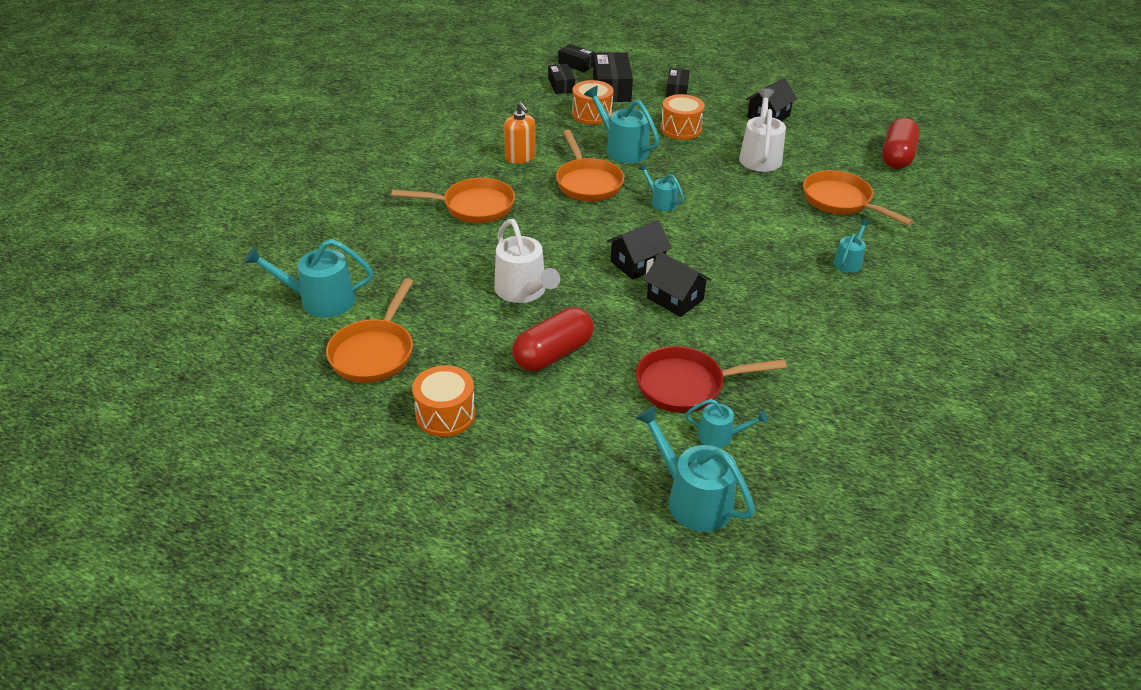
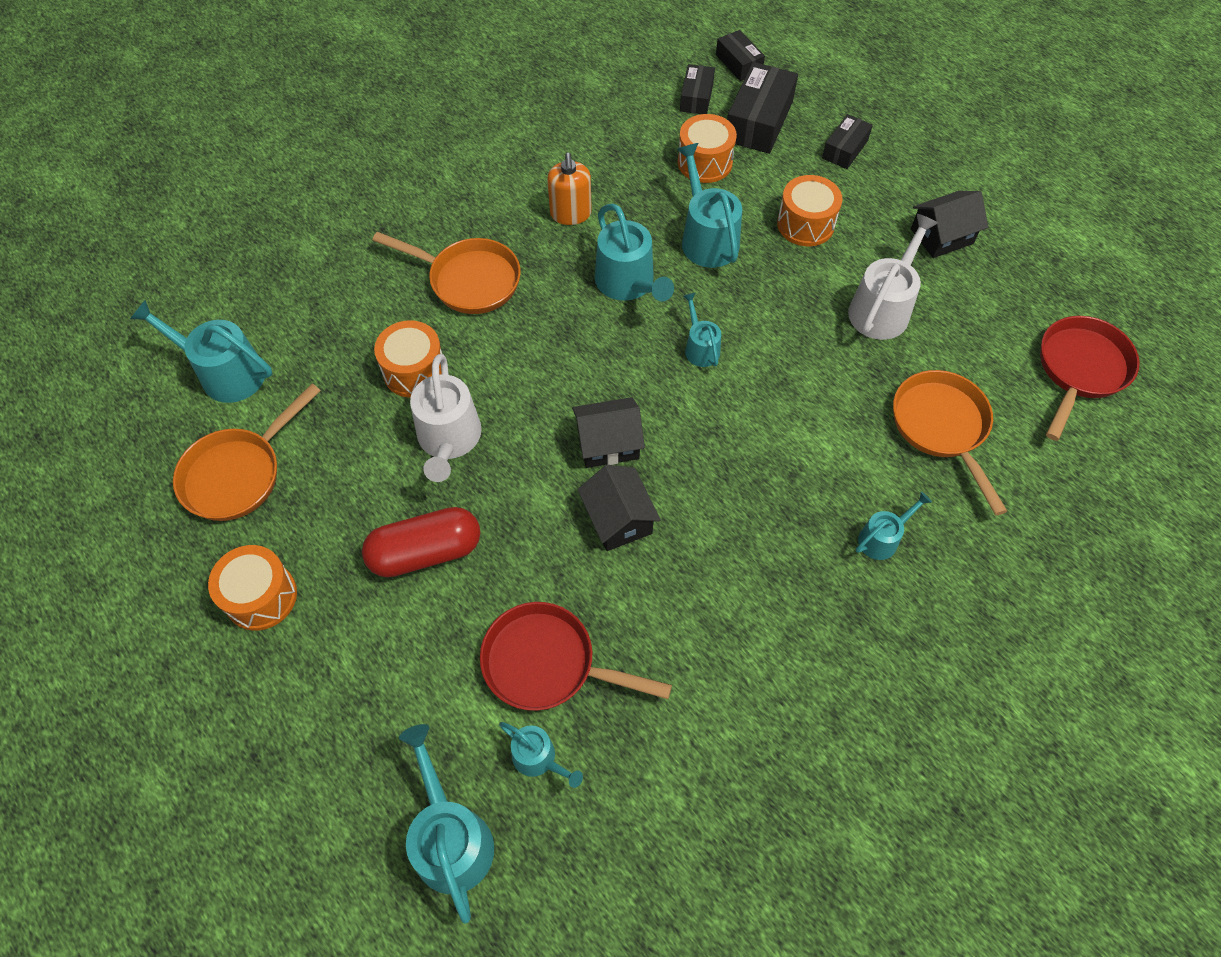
camera: 25 degrees right, 20 degrees up
(469, 262) = (414, 371): none -> orange drum
(587, 182) = (628, 283): orange pan -> turquoise watering can
(897, 156) = (1079, 370): red capsule -> red pan

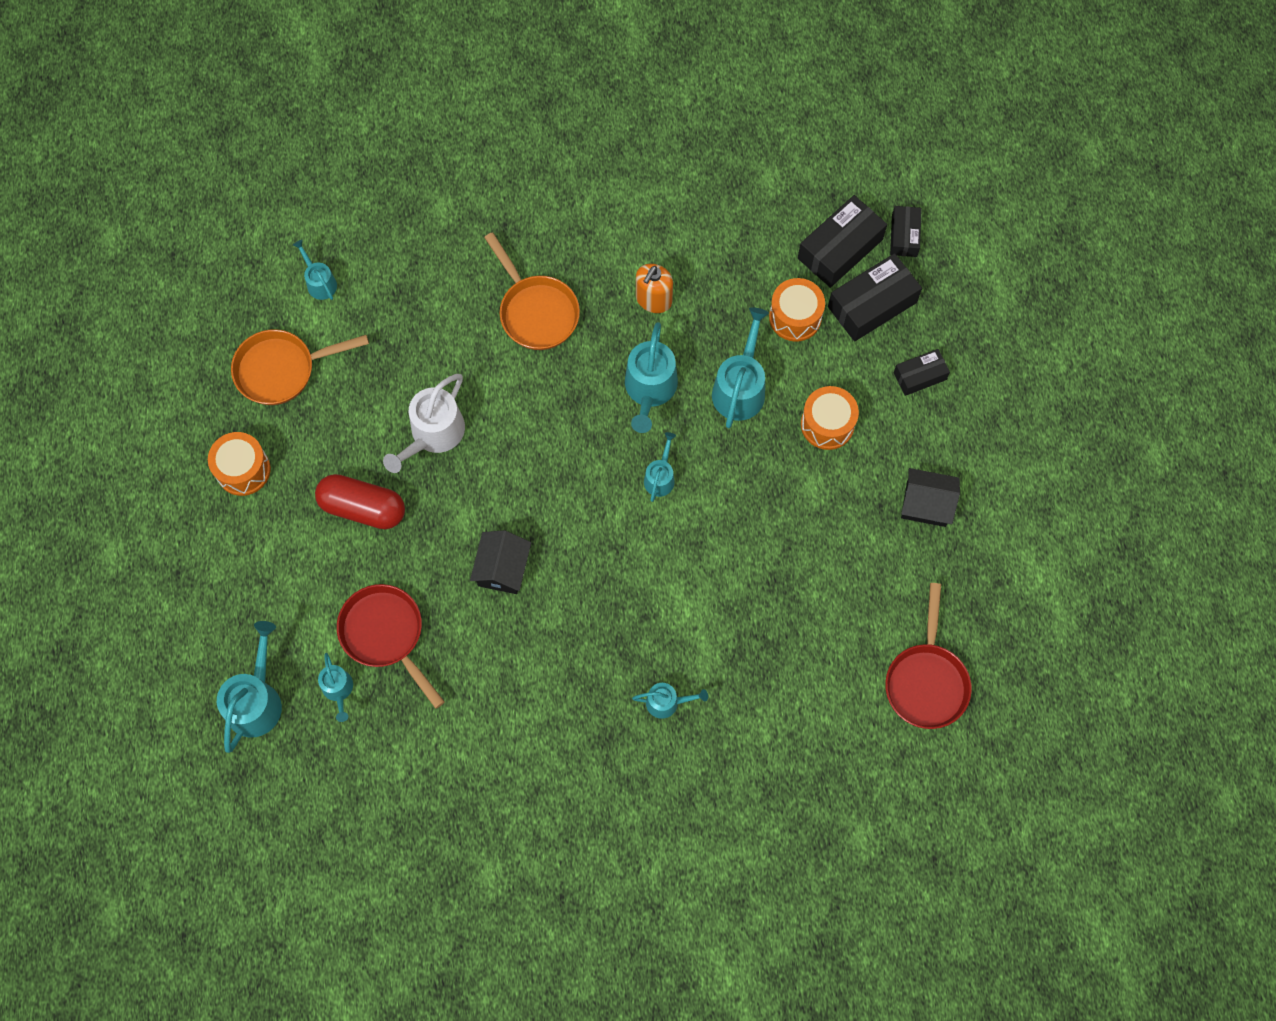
camera: 35 degrees right, 10 degrees up
(225, 373) = (320, 282): turquoise watering can -> turquoise watering can, size x0.57
(414, 371) = (446, 364): orange drum -> none
(608, 443) = (537, 509): black house -> none
(696, 97) = (840, 249): black box -> black box, size x1.70
(882, 308) = (823, 534): white watering can -> none
(942, 428) = (781, 654): orange pan -> none
(1079, 370) = (926, 681): red pan -> red pan turned 120 degrees clockwise

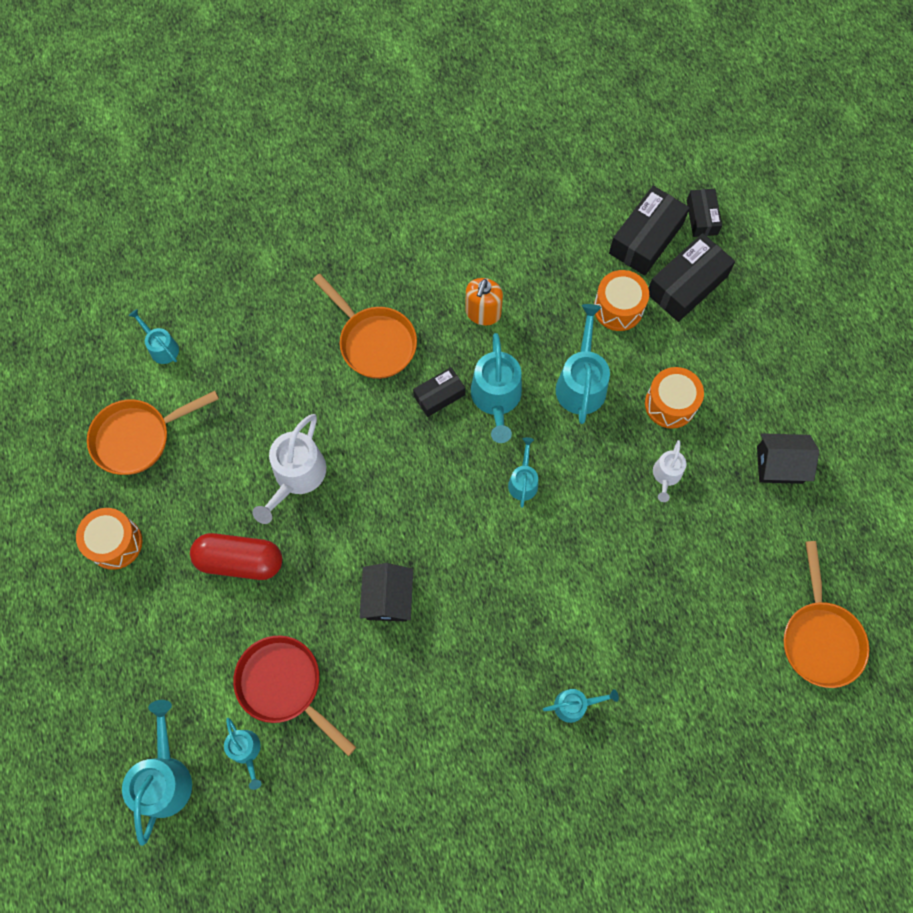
camera: 10 degrees left, 0 degrees up
(807, 495) = (666, 475): none -> white watering can
(920, 376) = (745, 344): black box -> black box (439, 395)
(926, 681) = (820, 638): red pan -> orange pan

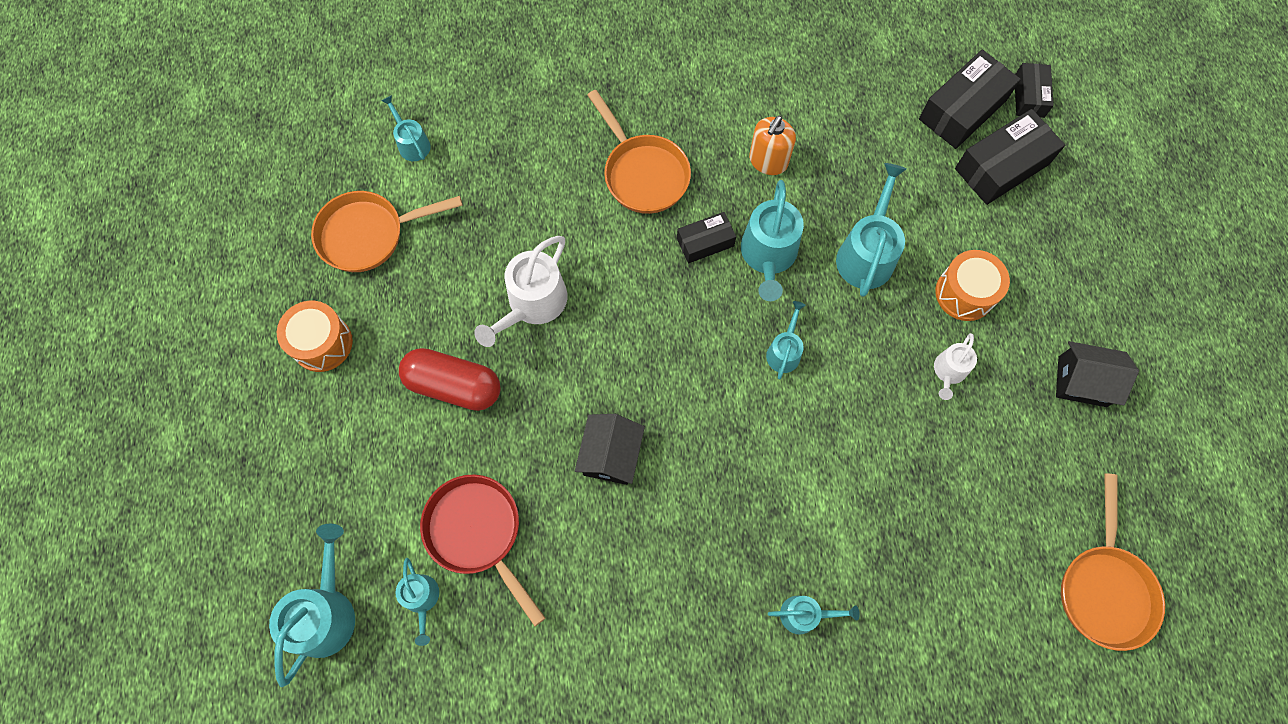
camera: 10 degrees right, 0 degrees up
(618, 308) = (920, 179): orange drum -> none

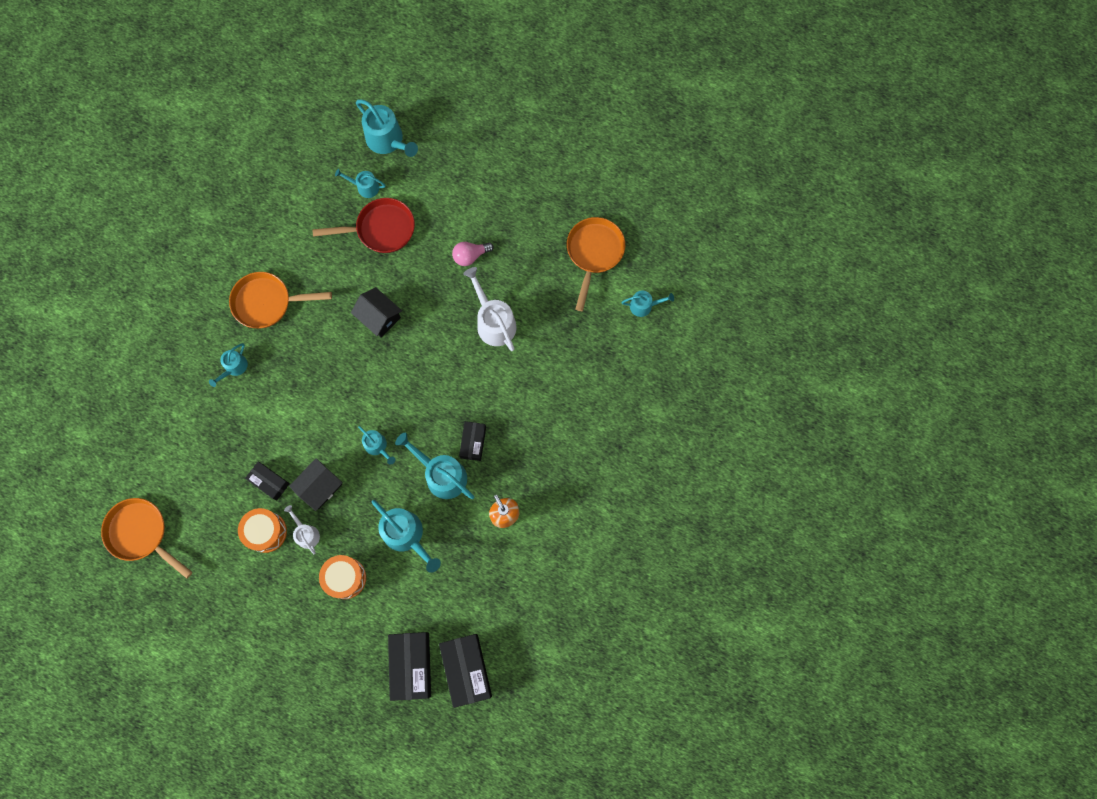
camera: 120 degrees right, 5 degrees up
(322, 343) = (538, 199): orange drum -> orange drum (266, 532)
(454, 385) = (470, 256): red capsule -> pink light bulb
(643, 173) = (542, 432): orange pan -> orange pan (267, 302)
(1029, 96) = (449, 724): black box -> black box (269, 482)
(1082, 381) = (250, 609): black house -> black house (320, 487)

